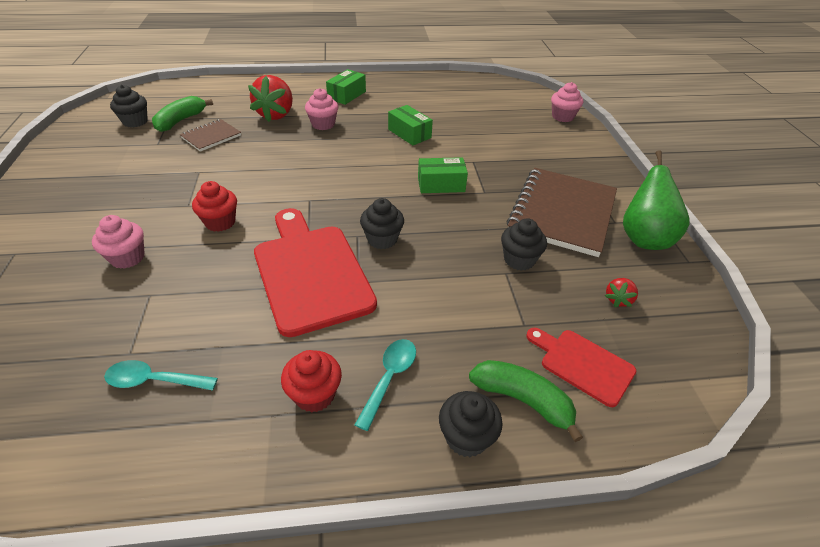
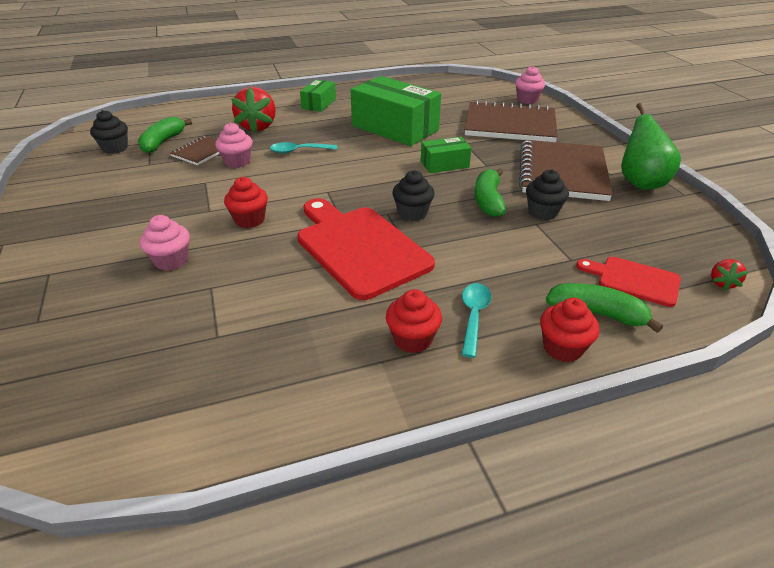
camera: 10 degrees left, 5 degrees down
(154, 381) = (254, 353): turquoise spoon -> turquoise spoon (299, 151)
(323, 124) = (308, 130): pink cupcake -> pink cupcake (237, 162)
(409, 133) = (395, 128): green box -> green box, size x1.98
(466, 437) = (562, 348): black cupcake -> red cupcake
(467, 236) = (488, 200): none -> green banana
(530, 145) = (510, 125): none -> brown notebook
(618, 299) = (640, 230): red strawberry -> red strawberry (722, 283)

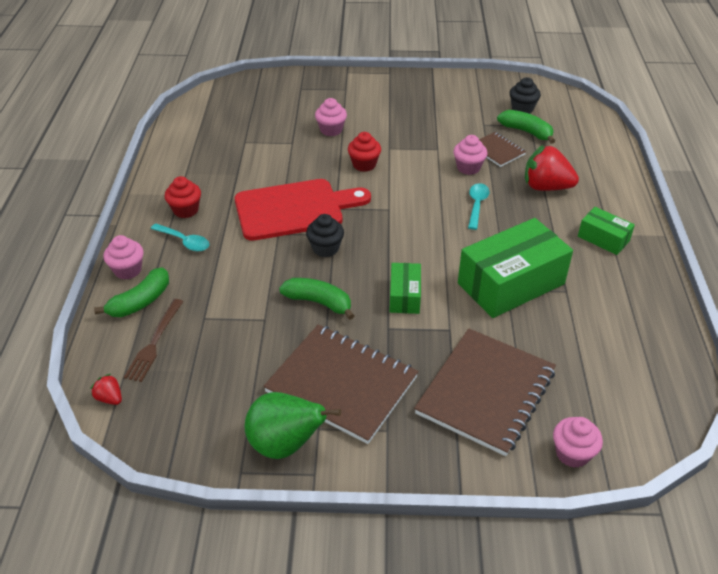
camera: 110 degrees right, 5 degrees up
(542, 212) = (278, 332): black cupcake -> none
(562, 348) = (128, 270): red cupcake -> pink cupcake
(633, 280) = (154, 342): red cutting board -> brown fork

